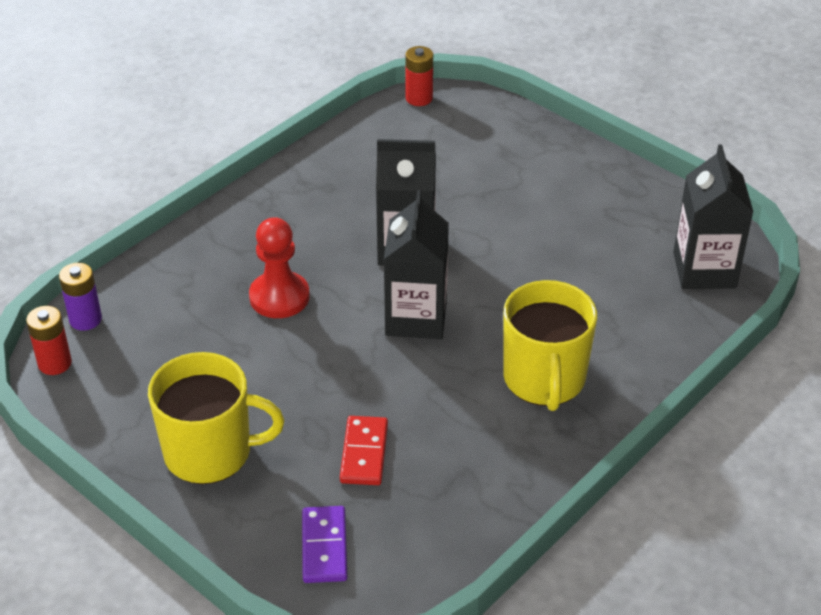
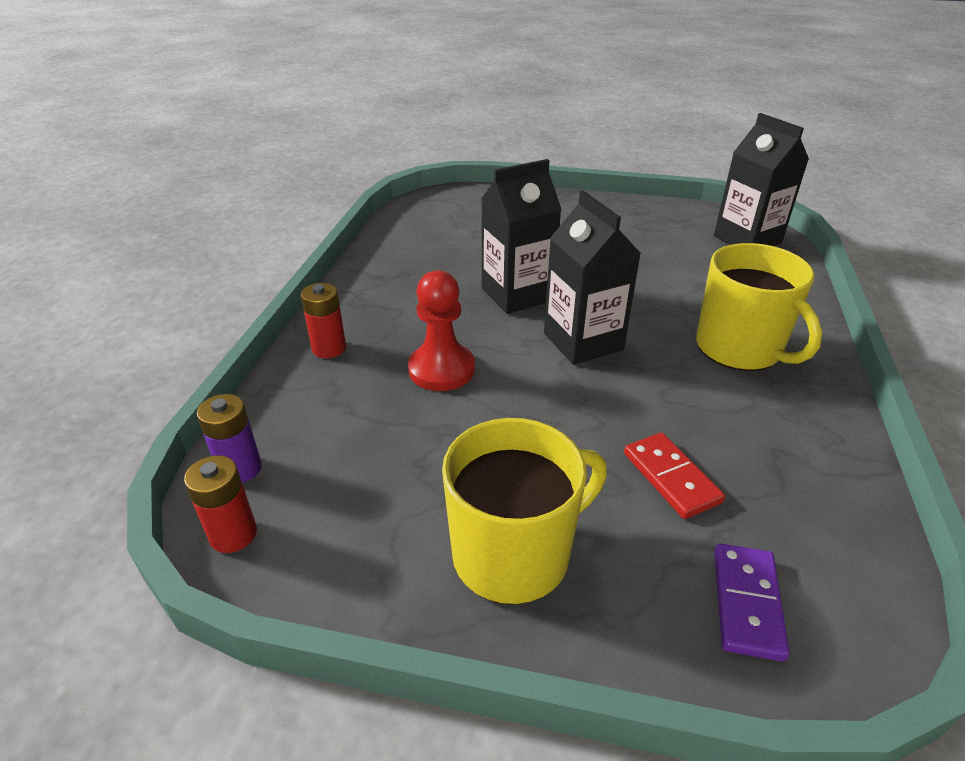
camera: 30 degrees left, 5 degrees down
(324, 547) = (746, 602): purple domino -> purple domino turned 45 degrees clockwise
(419, 98) = (420, 201): red battery -> red battery (329, 348)

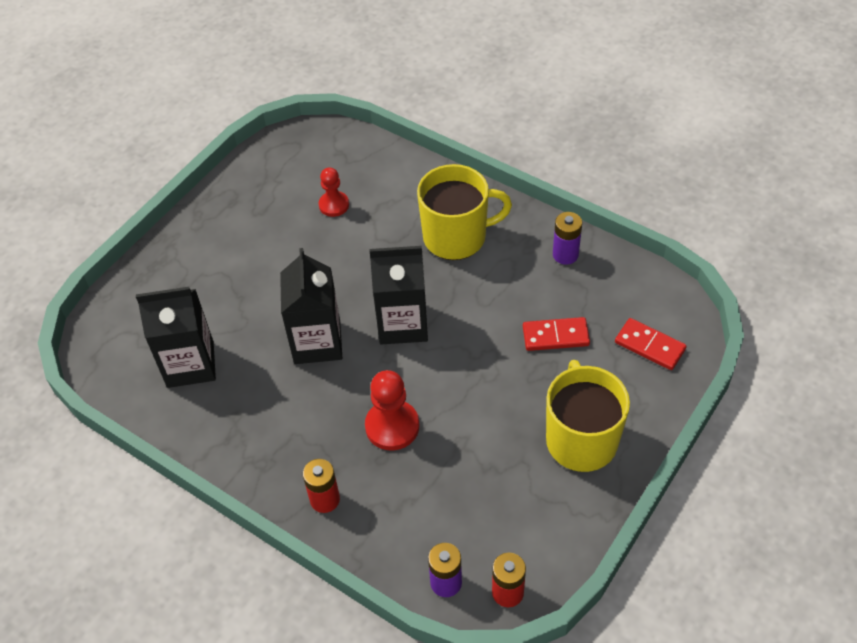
camera: 65 degrees left, 15 degrees up
(692, 261) = (334, 205): none -> red pawn
(746, 602) = (649, 346): purple domino -> red domino
(747, 240) = (323, 153): black carton -> black carton (190, 364)
(816, 452) = (565, 254): none -> purple battery

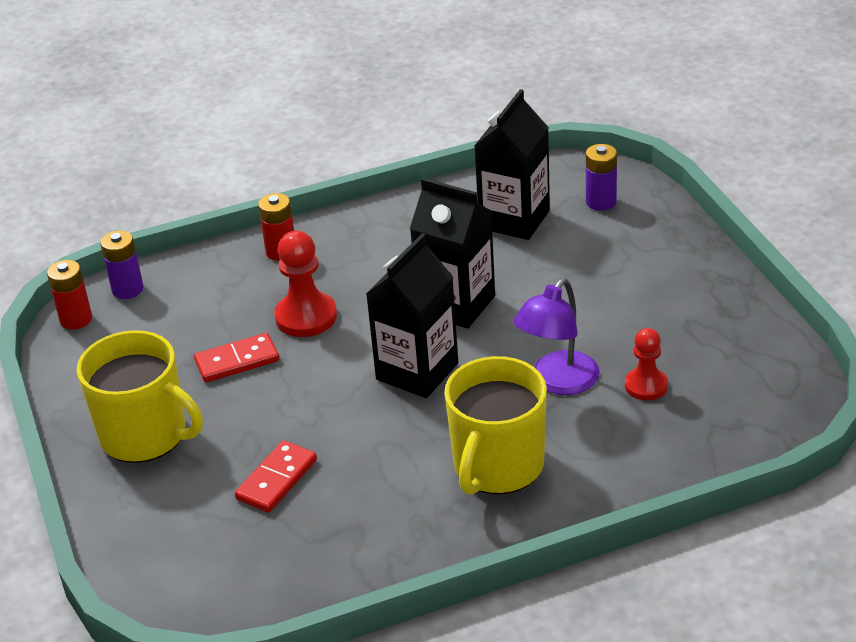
camera: 125 degrees right, 15 degrees down
(360, 247) = (558, 382): none -> purple lamp
(565, 254) = (375, 549): purple battery -> purple battery (601, 202)
(649, 346) = (180, 550): red domino -> red domino (237, 361)

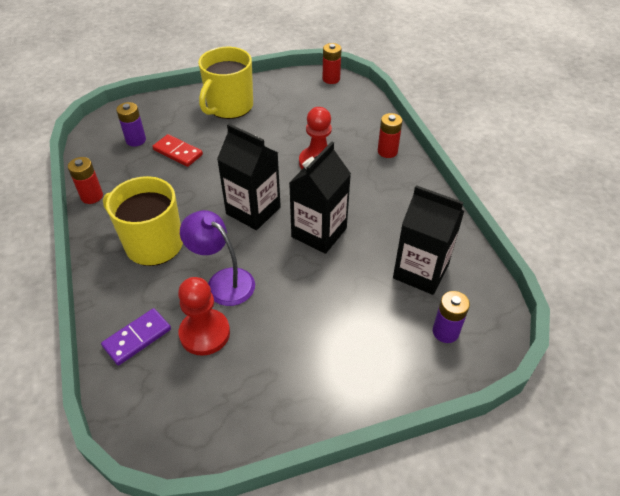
camera: 90 degrees right, 10 degrees up
(127, 289) = (355, 94): purple battery -> purple battery (136, 140)
(237, 361) = (282, 136): red domino -> none
(395, 566) = (92, 196): none -> red battery
(646, 386) = (205, 333): red pawn -> red pawn, size x1.54
(668, 446) = (137, 338): none -> purple domino

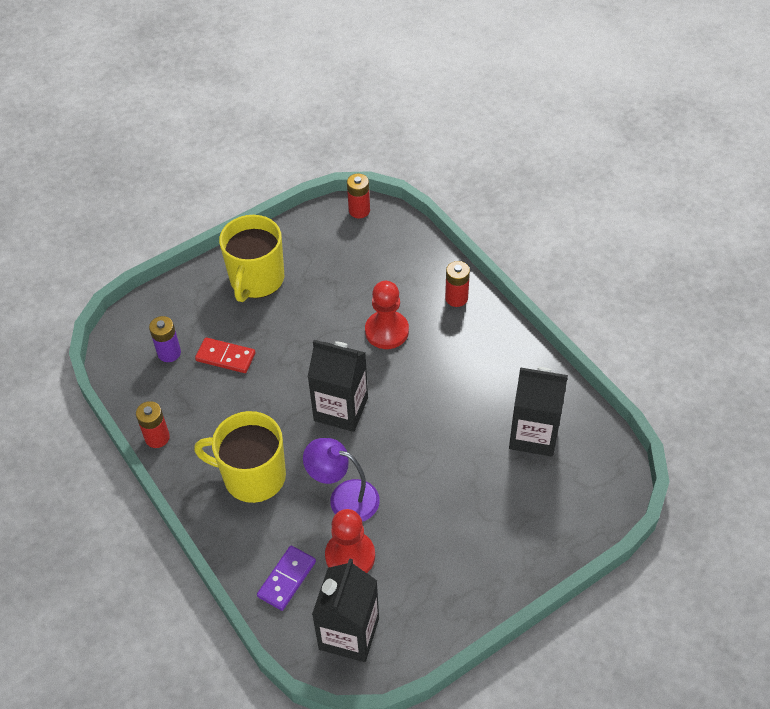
camera: 15 degrees left, 5 degrees up
(319, 232) = (419, 417): black carton -> black carton (349, 633)
(445, 332) = (574, 491): purple battery -> none

